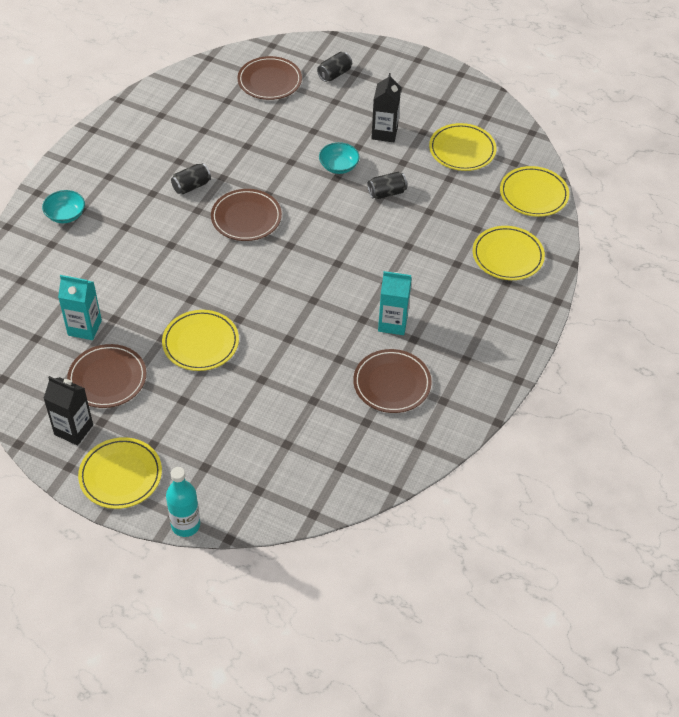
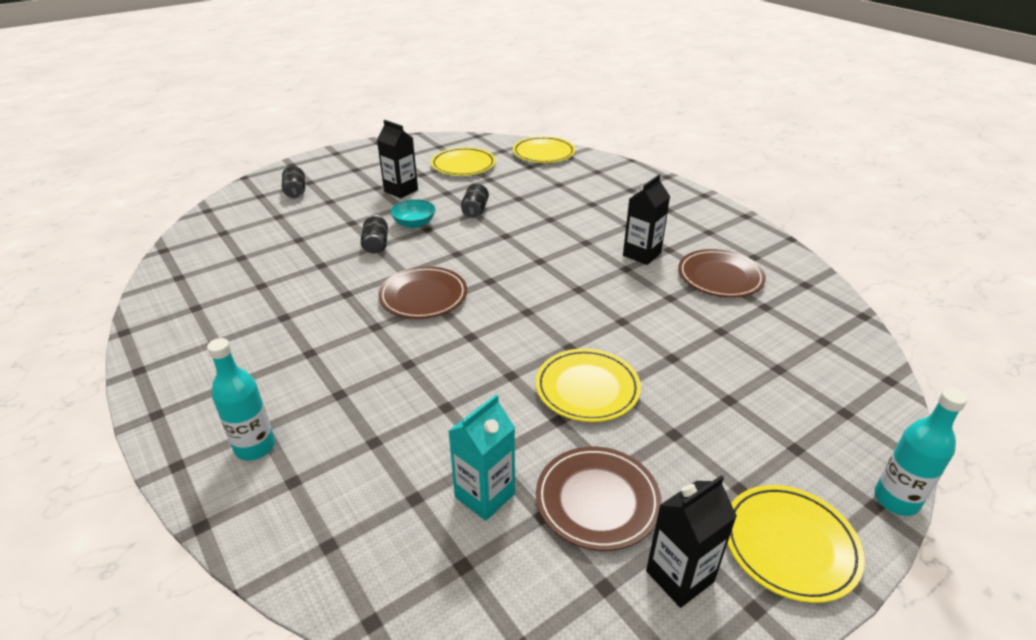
camera: 60 degrees left, 15 degrees down
(65, 215) = (255, 447): turquoise bowl -> turquoise bottle
(191, 186) = (334, 319): black can -> black can (376, 244)
(269, 81) = (252, 226): brown plate -> none
(392, 323) = (642, 254): turquoise carton -> black carton
(507, 256) = (601, 181): yellow plate -> none

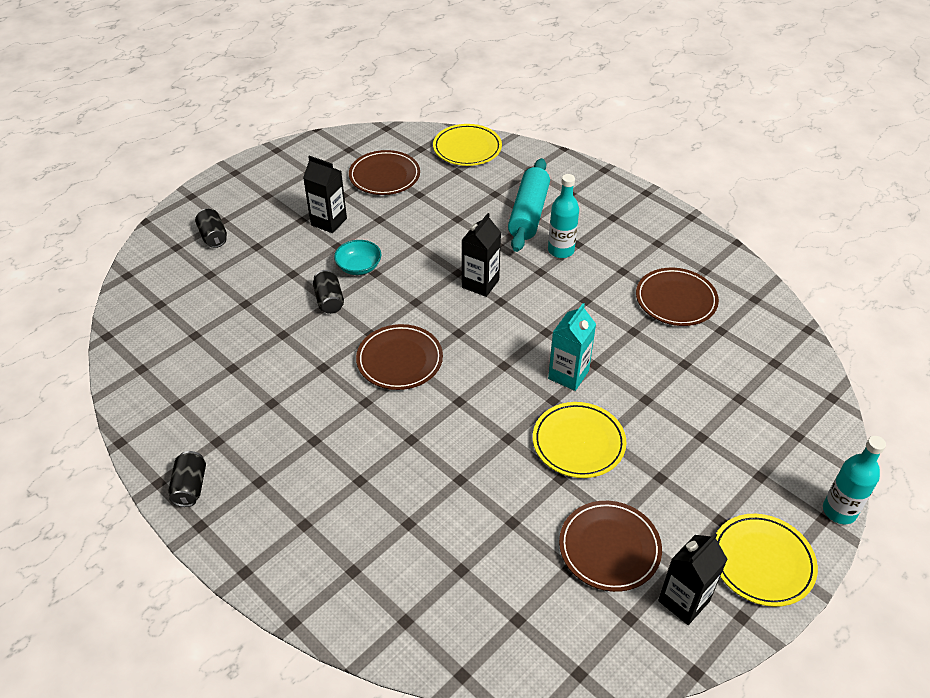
camera: 10 degrees left, 10 degrees up
(255, 447) = (306, 544): turquoise bottle -> turquoise bottle (561, 250)
(463, 165) = (384, 176): yellow plate -> brown plate
(475, 210) = (417, 241): black can -> black can (190, 487)
(484, 495) = (518, 558): turquoise carton -> turquoise carton (568, 375)
(586, 200) = (528, 213): none -> turquoise rolling pin
(642, 254) = (598, 280): black carton -> black carton (480, 283)

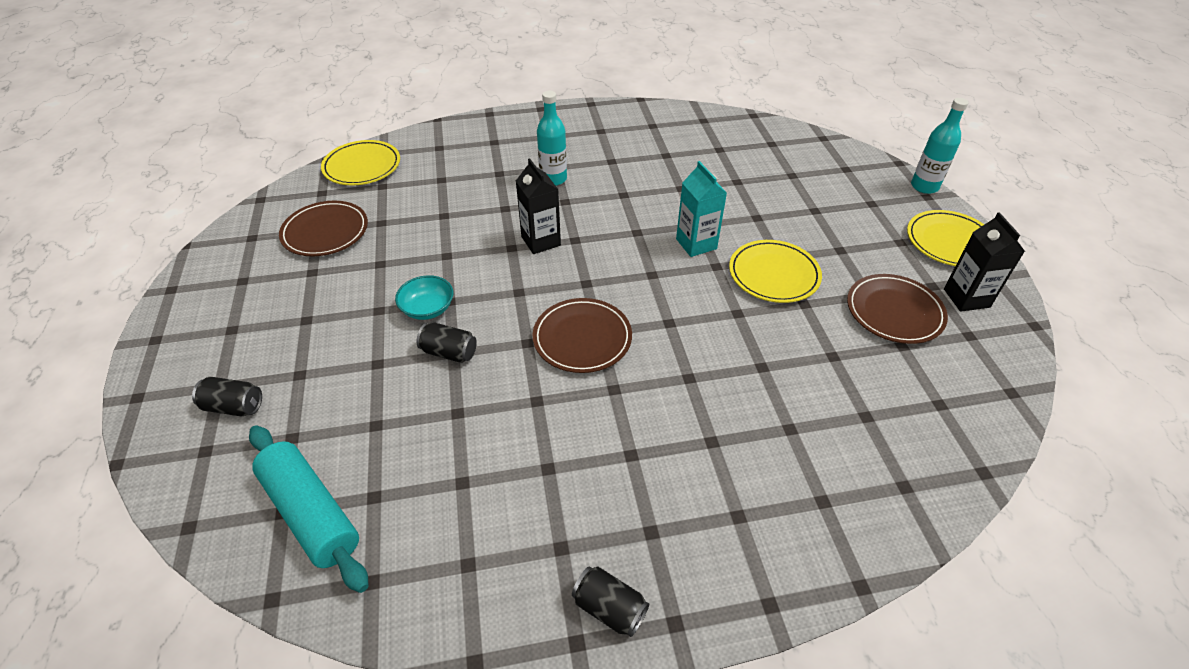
camera: 55 degrees left, 0 degrees up
(329, 222) = (336, 300): black carton -> none
(528, 213) = (489, 174): turquoise rolling pin -> turquoise rolling pin (311, 513)
(676, 300) = (669, 153): brown plate -> none

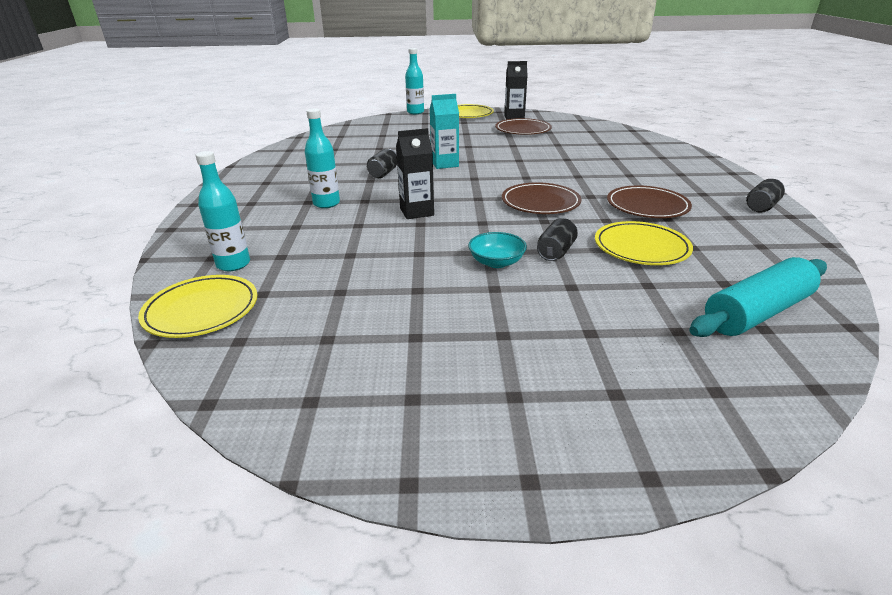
camera: 80 degrees left, 15 degrees down
(234, 406) = (646, 376): black can -> black can (383, 173)
(325, 232) = (336, 331): brown plate -> brown plate (647, 206)
(428, 160) = (233, 264): none -> turquoise bottle
(773, 274) = (484, 149): yellow plate -> yellow plate (641, 247)

